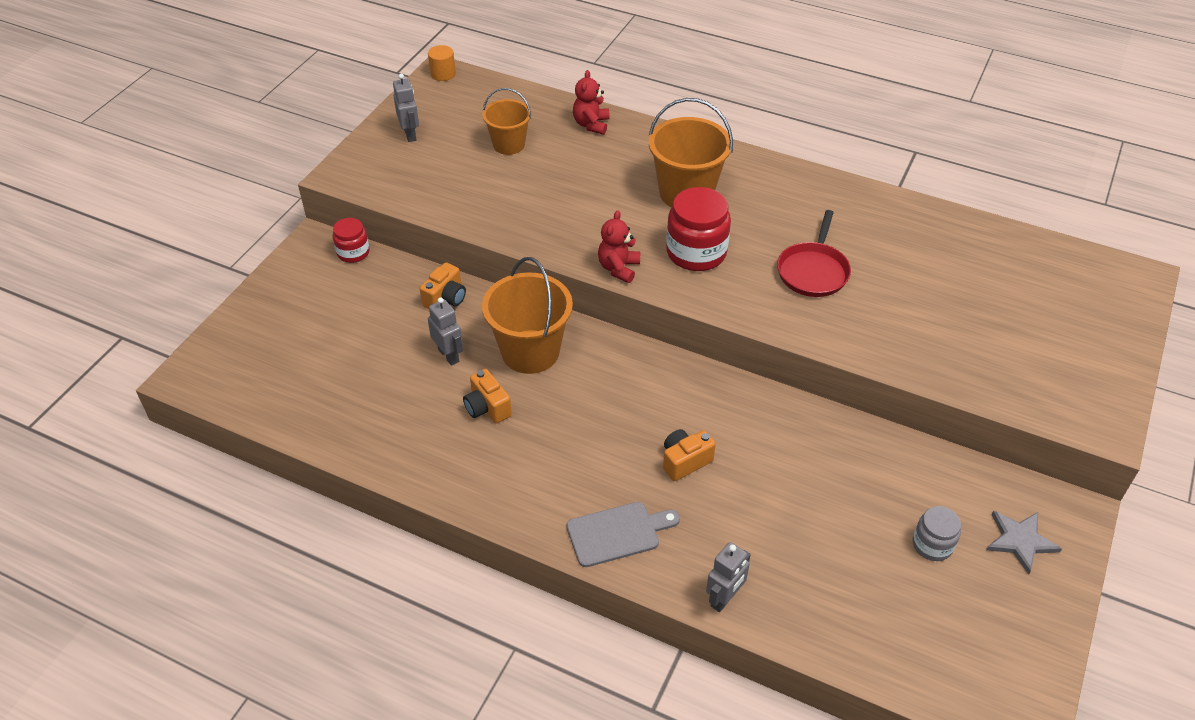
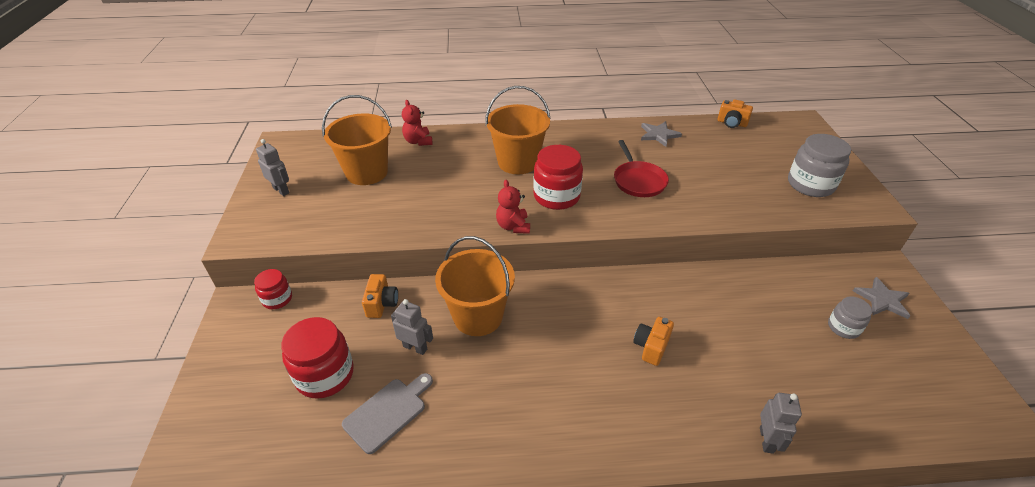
camera: 30 degrees left, 5 degrees down
(353, 344) = (325, 375): none -> red jar
(443, 74) = (280, 142): orange cylinder -> none
(487, 408) = (476, 376): orange camera -> orange camera (731, 123)
(509, 144) = (367, 172): orange bucket -> orange bucket, size x1.61
(617, 533) = (653, 429): grey cutting board -> grey cutting board (388, 412)
(900, 221) = (659, 135): none -> grey star
(1042, 363) = (810, 184): none -> grey jar

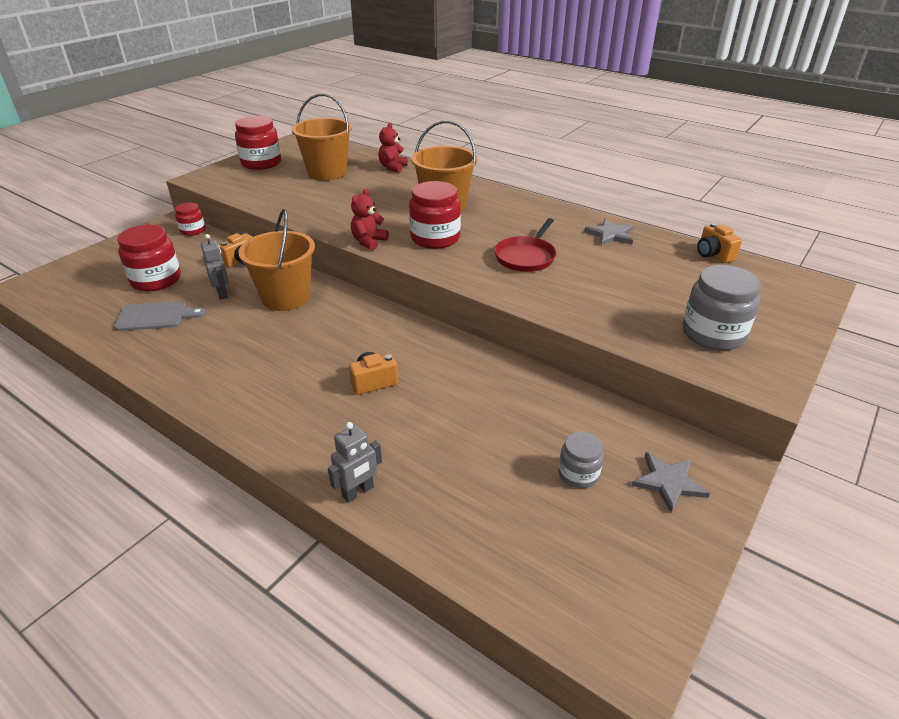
camera: 40 degrees right, 5 degrees down
(281, 190) = (261, 163): grey robot -> red jar

